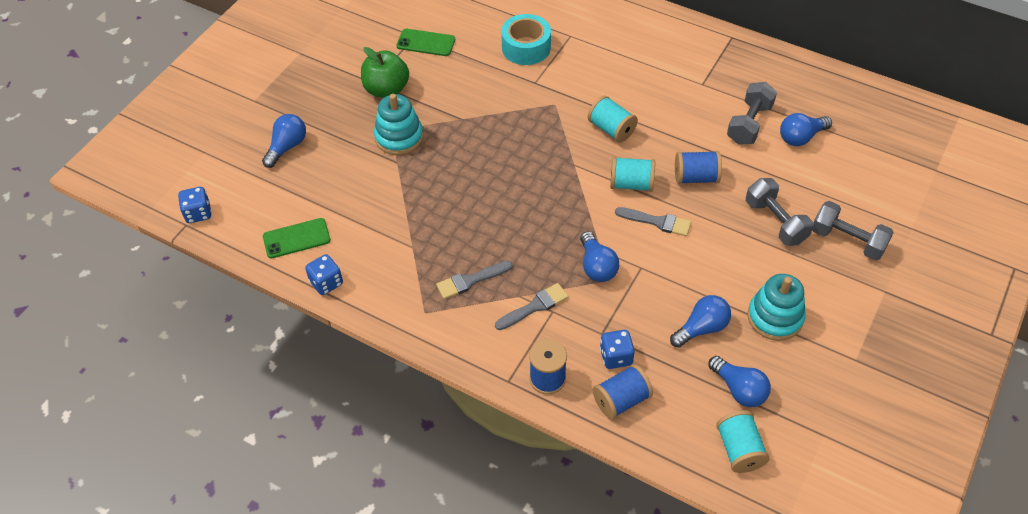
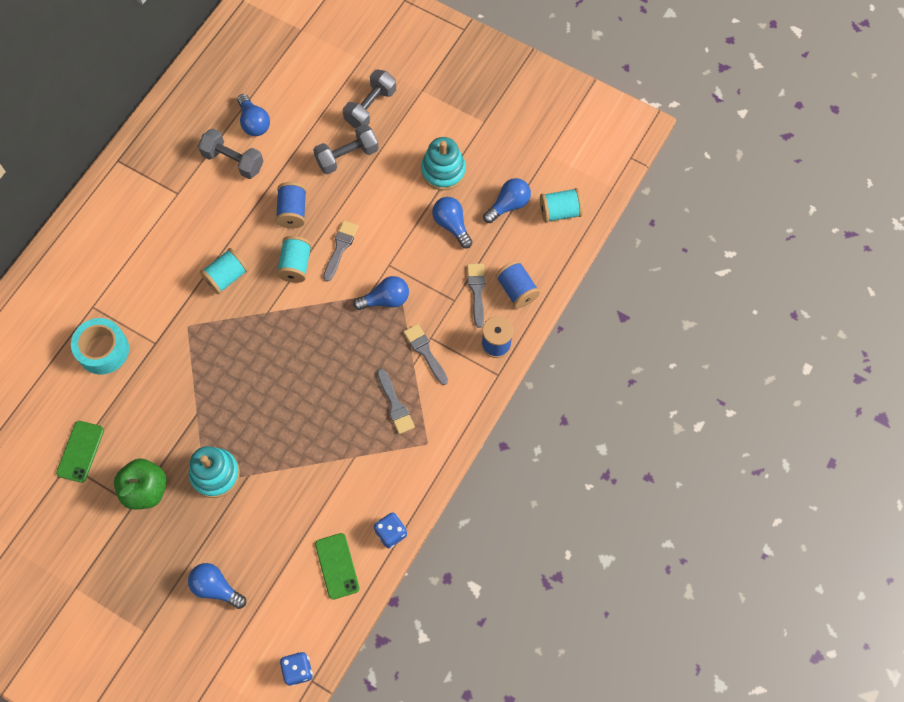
camera: 90 degrees left, 15 degrees up
(616, 357) = (477, 291): blue dice -> grey brush

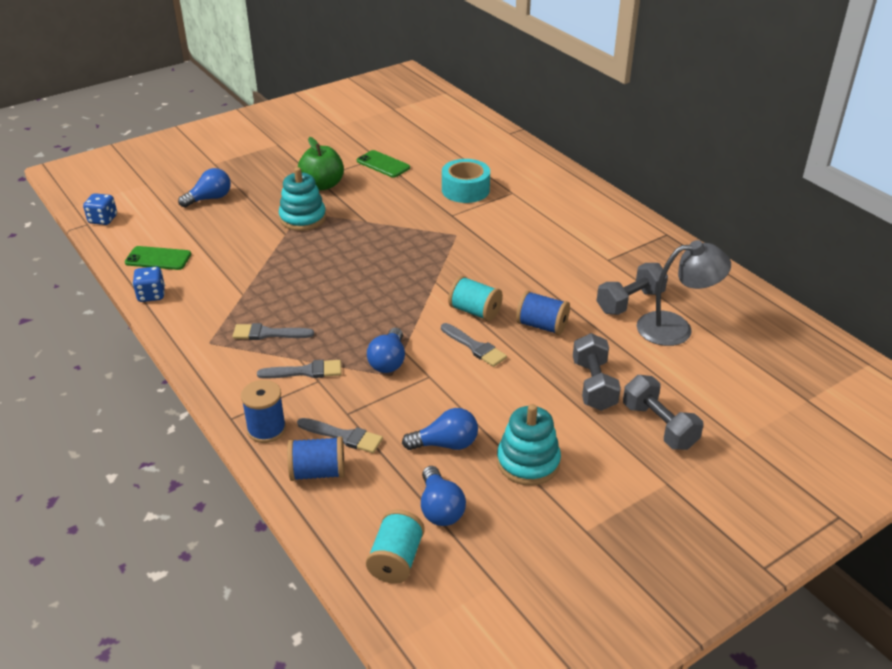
camera: 115 degrees right, 30 degrees down
(226, 277) = (492, 267): turquoise spool -> none
(254, 122) = (675, 328): blue light bulb -> grey lamp

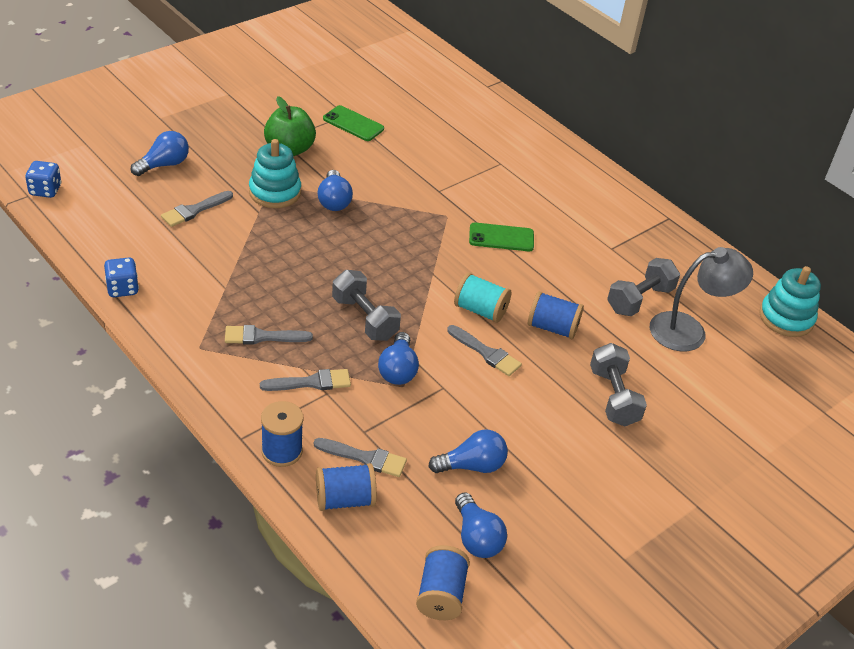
camera: 10 degrees left, 5 degrees up
(158, 259) = (120, 242): green phone -> green phone (501, 238)
(228, 233) = (194, 210): none -> grey brush
(354, 224) = (334, 201): none -> blue light bulb
(396, 560) = (441, 594): turquoise spool -> blue spool
(465, 190) = (449, 159): turquoise tape -> none
(528, 462) = (558, 485): turquoise stacking toy -> turquoise stacking toy (786, 318)
(659, 426) = (683, 443): grey dumbbell -> grey dumbbell (364, 318)

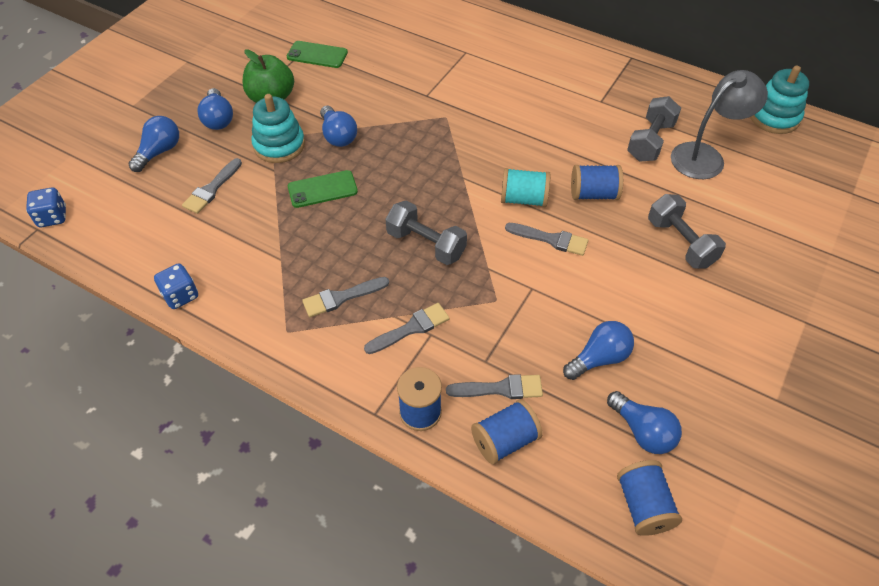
camera: 15 degrees left, 10 degrees up
(398, 370) = (483, 285): blue light bulb -> blue light bulb (218, 119)
(501, 238) = (504, 122): green phone -> green phone (322, 189)

